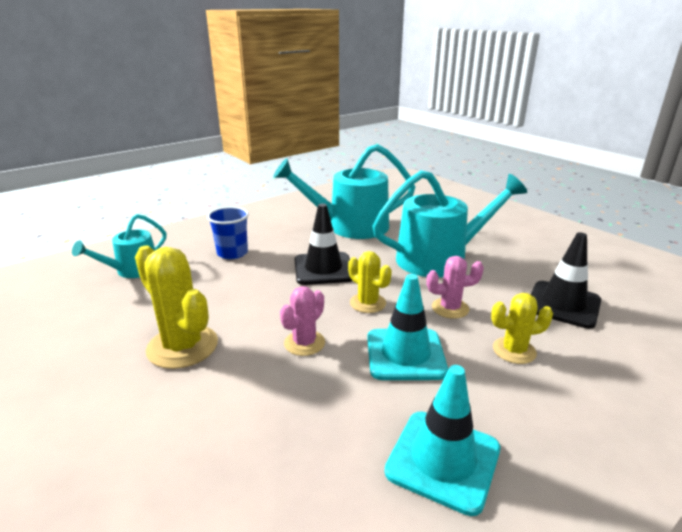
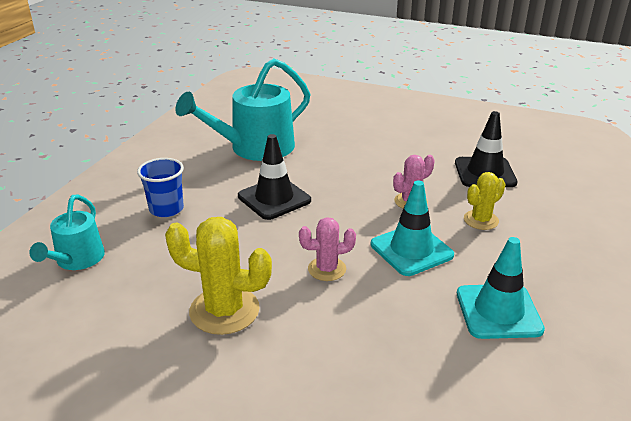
camera: 30 degrees left, 5 degrees up
(304, 343) = (327, 269): pink cactus -> pink cactus turned 75 degrees clockwise
(368, 303) = (344, 218): yellow cactus -> none
(439, 259) = (364, 159): turquoise watering can -> none

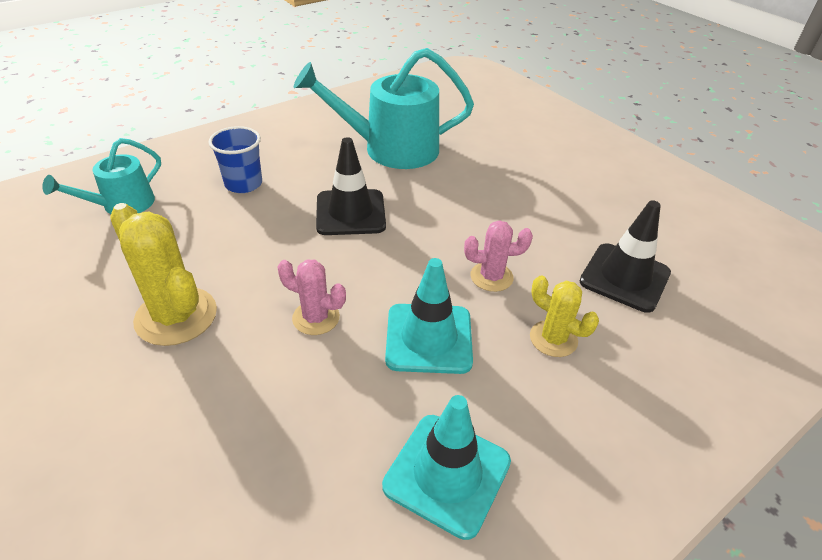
camera: 30 degrees right, 10 degrees up
(481, 220) = (553, 339): yellow cactus -> yellow cactus turned 45 degrees clockwise

